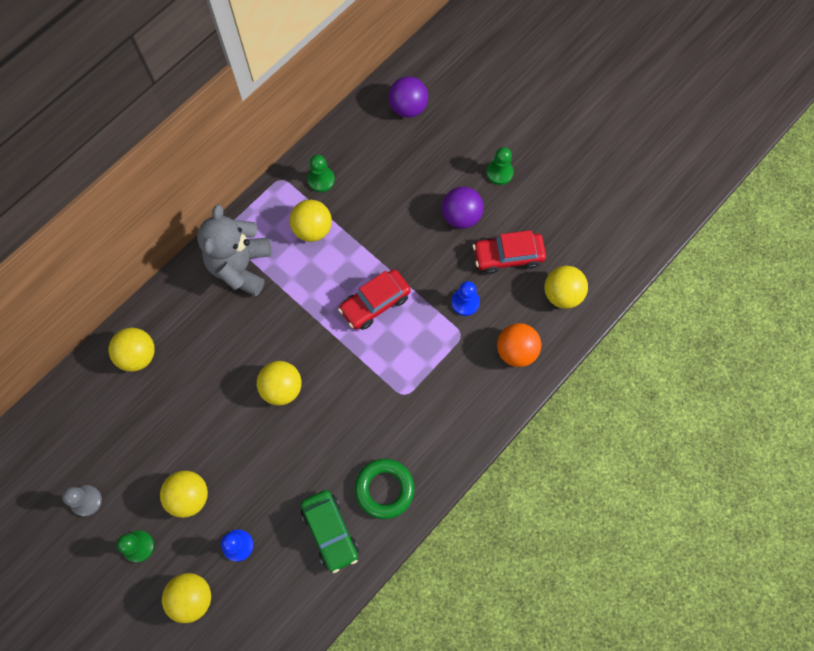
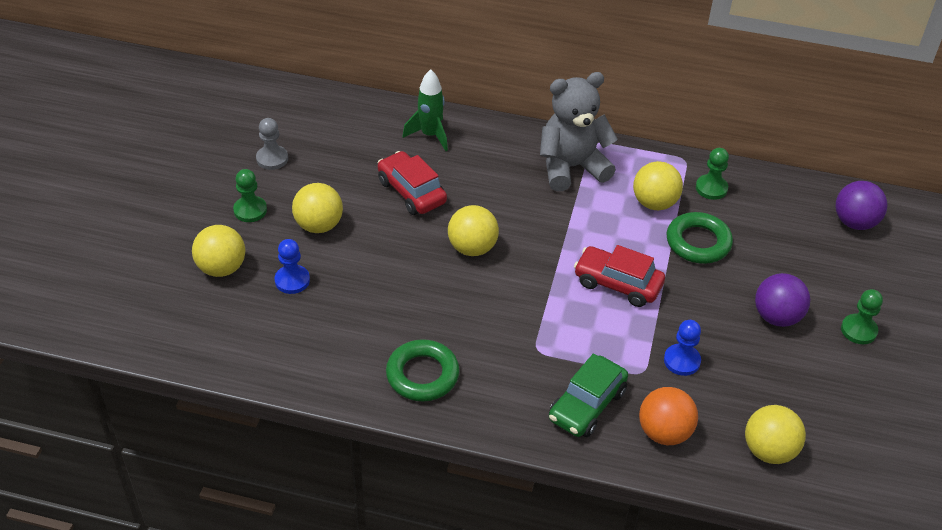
camera: 60 degrees right, 25 degrees down
(138, 355) = (430, 135): yellow ball -> green rocket
(330, 531) = (349, 347): green car -> green car (587, 405)
(367, 223) = (698, 242): none -> green ring
(508, 256) = (768, 378): red car -> red car (411, 192)

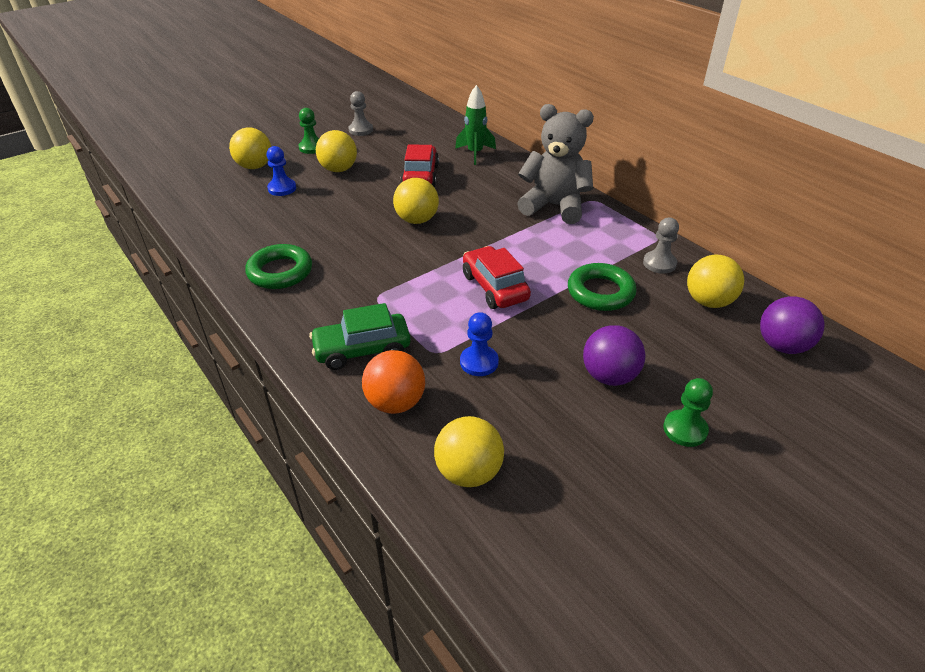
camera: 40 degrees right, 5 degrees down
(654, 203) = (594, 252): yellow ball -> yellow ball (708, 301)
(711, 188) = (659, 263): green pawn -> grey pawn

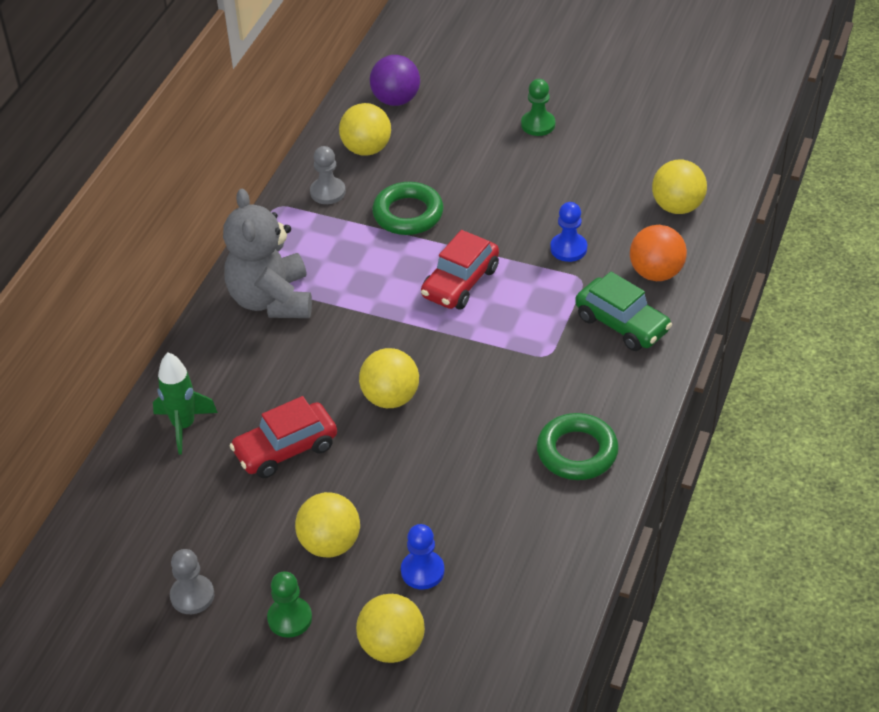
camera: 120 degrees left, 5 degrees up
(609, 376) = (516, 175): purple ball -> none

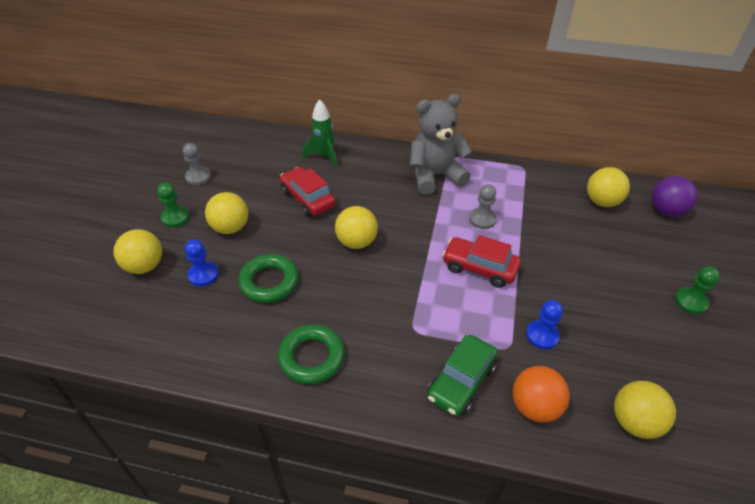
camera: 80 degrees right, 0 degrees up
(328, 192) = (547, 188): grey pawn -> grey pawn (482, 219)
(408, 214) = (542, 231): green ring -> green ring (269, 282)

